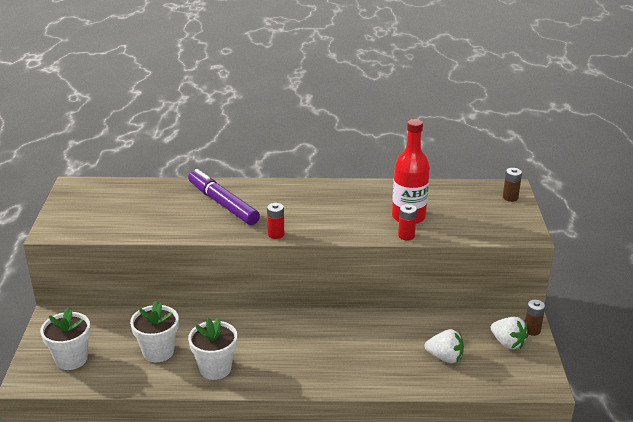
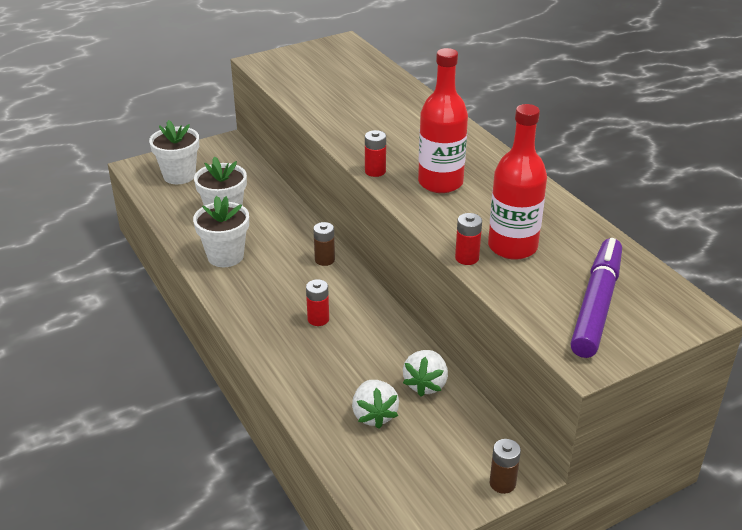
camera: 60 degrees right, 5 degrees up
(222, 204) = (399, 122): purple marker -> purple marker (596, 305)
(315, 215) = (440, 183): none -> red bottle
(331, 348) = (318, 319): none -> red battery
(507, 343) = (452, 466): white strawberry -> white strawberry (425, 384)
(510, 197) = (666, 319): brown battery -> brown battery (324, 260)

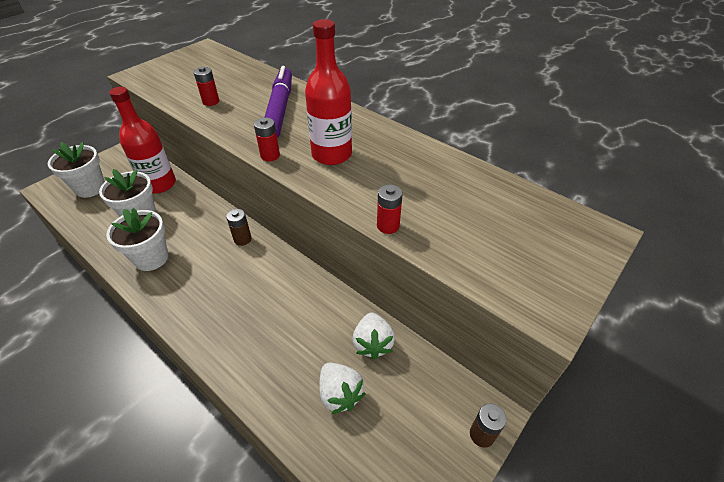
camera: 20 degrees left, 10 degrees up
(318, 319) = (255, 301): red battery -> red battery (211, 102)
(512, 247) = (421, 204): red bottle -> red bottle (159, 184)
(596, 305) = (522, 247): purple marker -> purple marker (279, 109)

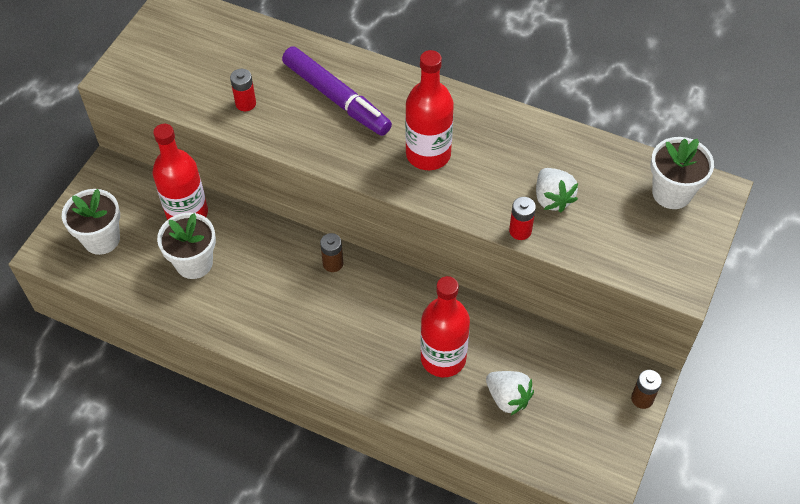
camera: 15 degrees left, 10 degrees up
(151, 258) = (242, 311): white flower pot -> white flower pot (671, 193)
(270, 156) = (362, 171): red battery -> none
(279, 109) = (336, 98): purple marker -> purple marker turned 150 degrees clockwise
(295, 338) = (443, 358): none -> red bottle
(372, 343) = (521, 344): white strawberry -> white strawberry (552, 199)

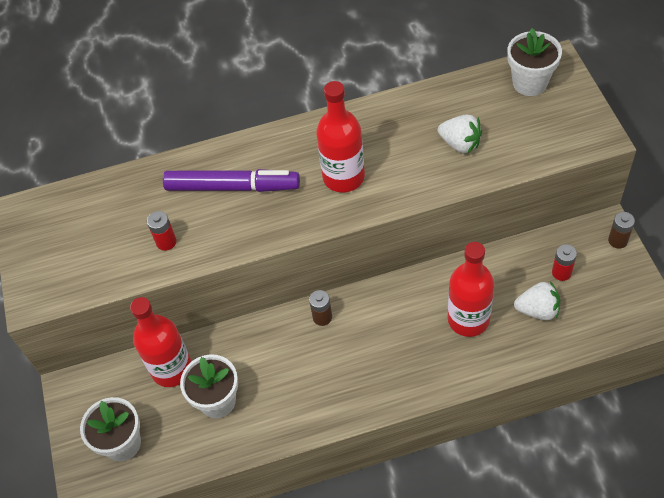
camera: 35 degrees left, 0 degrees up
(520, 231) = (463, 181): red battery -> red battery (561, 272)

